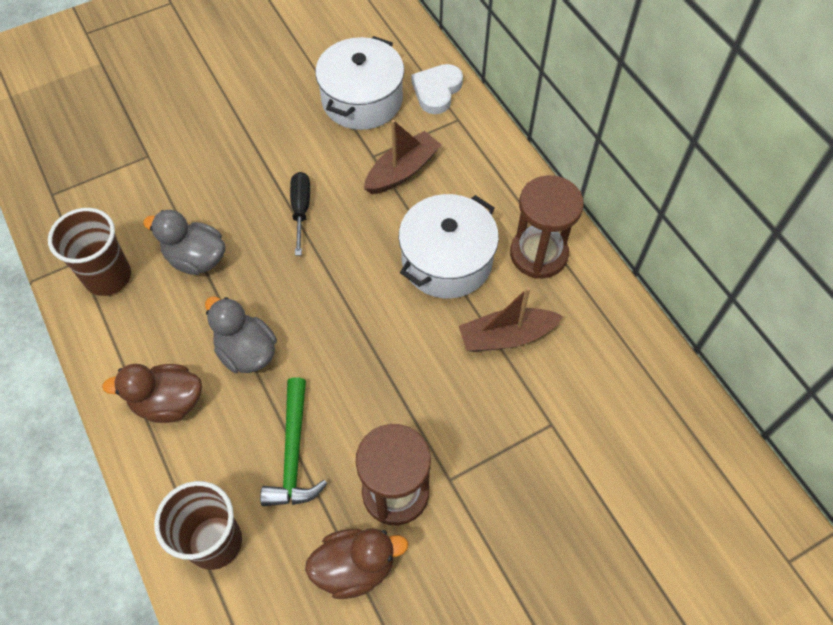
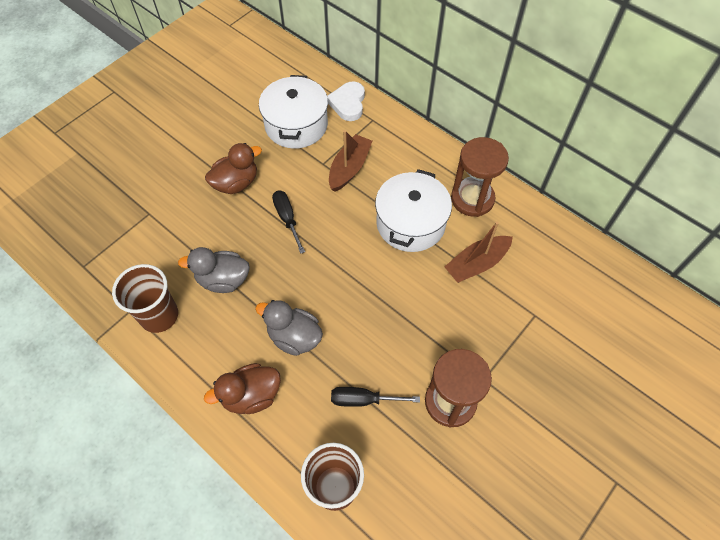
camera: 20 degrees left, 0 degrees up
(294, 453) = (364, 400): green hammer -> black screwdriver
(355, 567) = (446, 466): brown duck -> brown duck (236, 183)

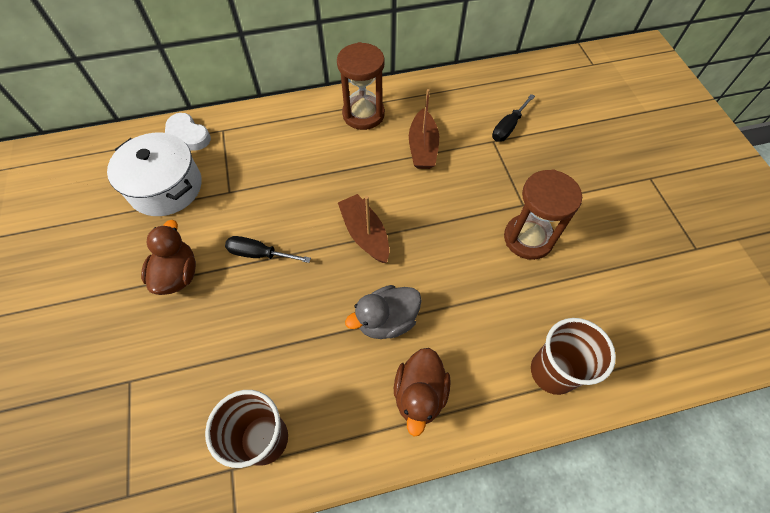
camera: 55 degrees left, 0 degrees up
(223, 280) = (276, 349): grey duck -> none
(349, 168) = (254, 175): brown boat -> brown boat (365, 234)
(364, 400) = (486, 300): black screwdriver -> black screwdriver (508, 127)
(410, 223) = (349, 166): white pot -> none

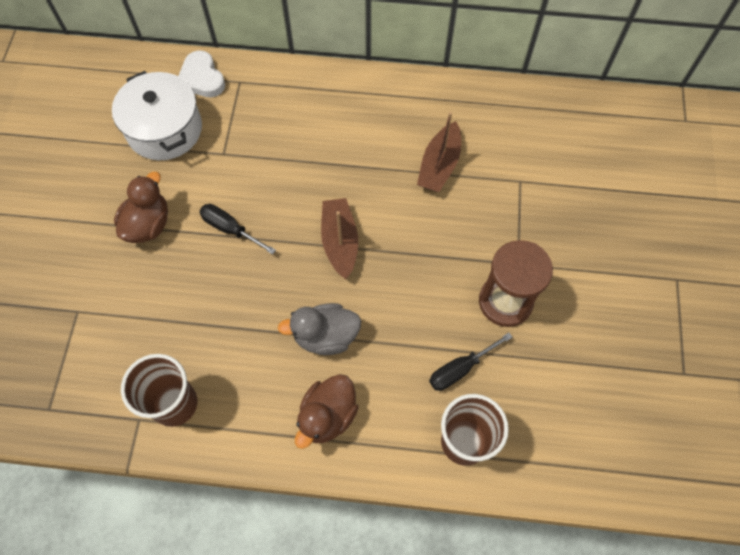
camera: 20 degrees right, 5 degrees up
(363, 114) = (392, 107): brown hourglass -> none
(508, 127) = (545, 170): black screwdriver -> black screwdriver (460, 369)

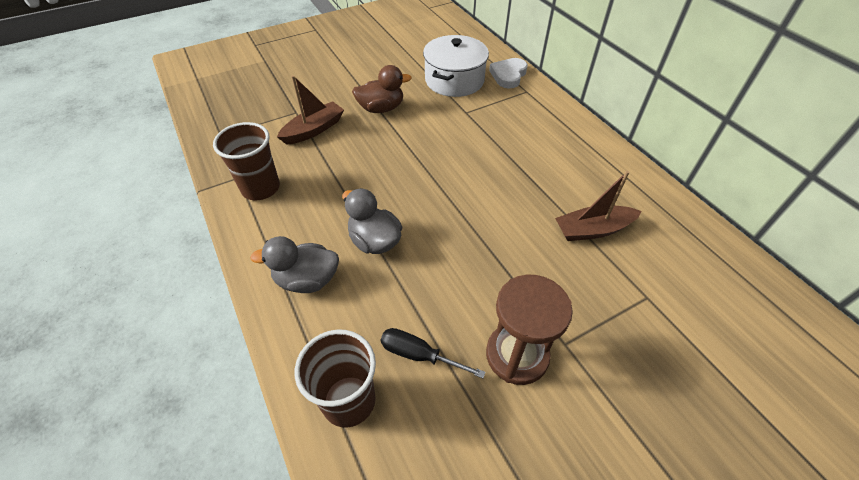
camera: 55 degrees right, 15 degrees down
(230, 229) = (414, 145): black screwdriver -> none
(327, 416) = (307, 280): brown duck -> grey duck
(340, 242) = (461, 206): brown boat -> brown boat (314, 130)

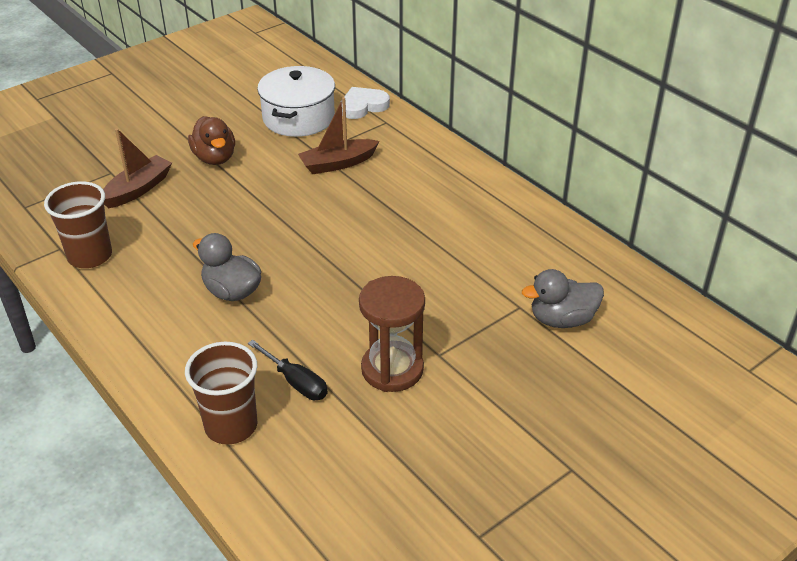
camera: 10 degrees left, 10 degrees down
(307, 280) = (165, 335): grey duck -> grey duck (562, 319)
(381, 108) = (215, 158): brown duck -> brown duck turned 90 degrees clockwise
(419, 355) = (295, 382): black screwdriver -> black screwdriver turned 150 degrees counterclockwise
(508, 75) = (363, 106): white heart -> white heart turned 45 degrees clockwise
(593, 230) = (464, 254): brown boat -> brown boat (338, 164)

